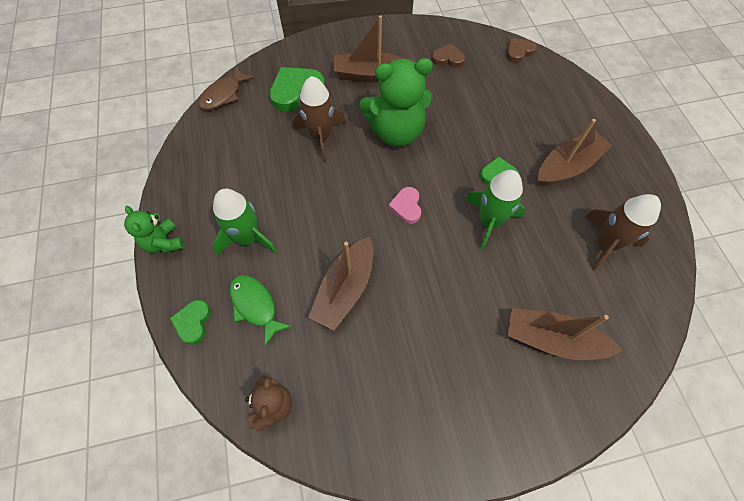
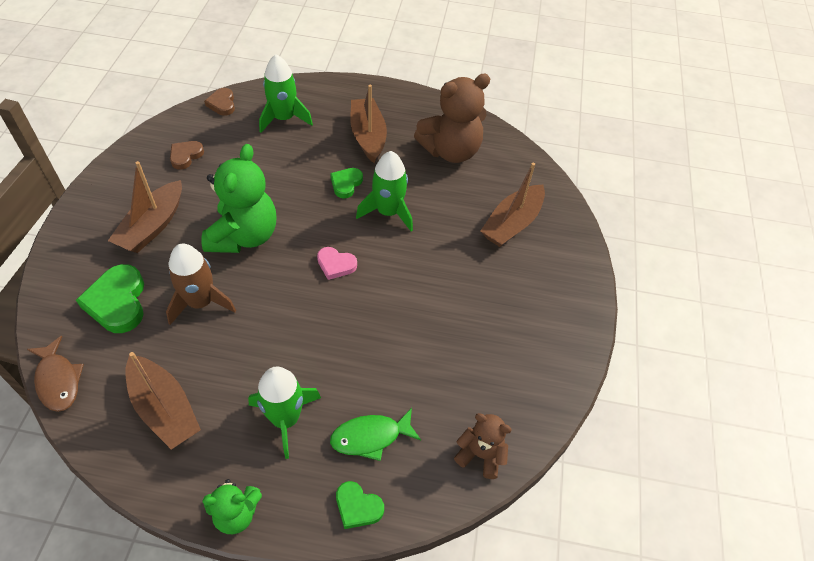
camera: 70 degrees left, 10 degrees down
(345, 289) = (394, 349): brown boat -> brown boat (164, 408)
(537, 97) = (284, 118): none -> green rocket
(606, 243) = (451, 151): brown rocket -> brown teddy bear

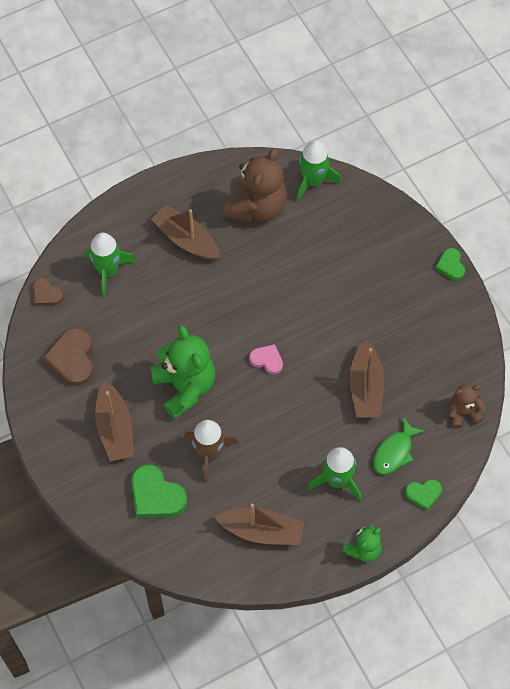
camera: 35 degrees left, 10 degrees up
(58, 380) = (180, 567): brown fish -> none
(185, 156) = (72, 359): brown heart -> brown heart, size x1.70
(336, 265) = (267, 360): pink heart -> pink heart turned 135 degrees counterclockwise
(346, 184) = (211, 293): green heart -> green heart (450, 266)
(388, 212) = (262, 293): green rocket -> green rocket (313, 181)
(512, 224) = (352, 238): brown boat -> brown boat (366, 387)

